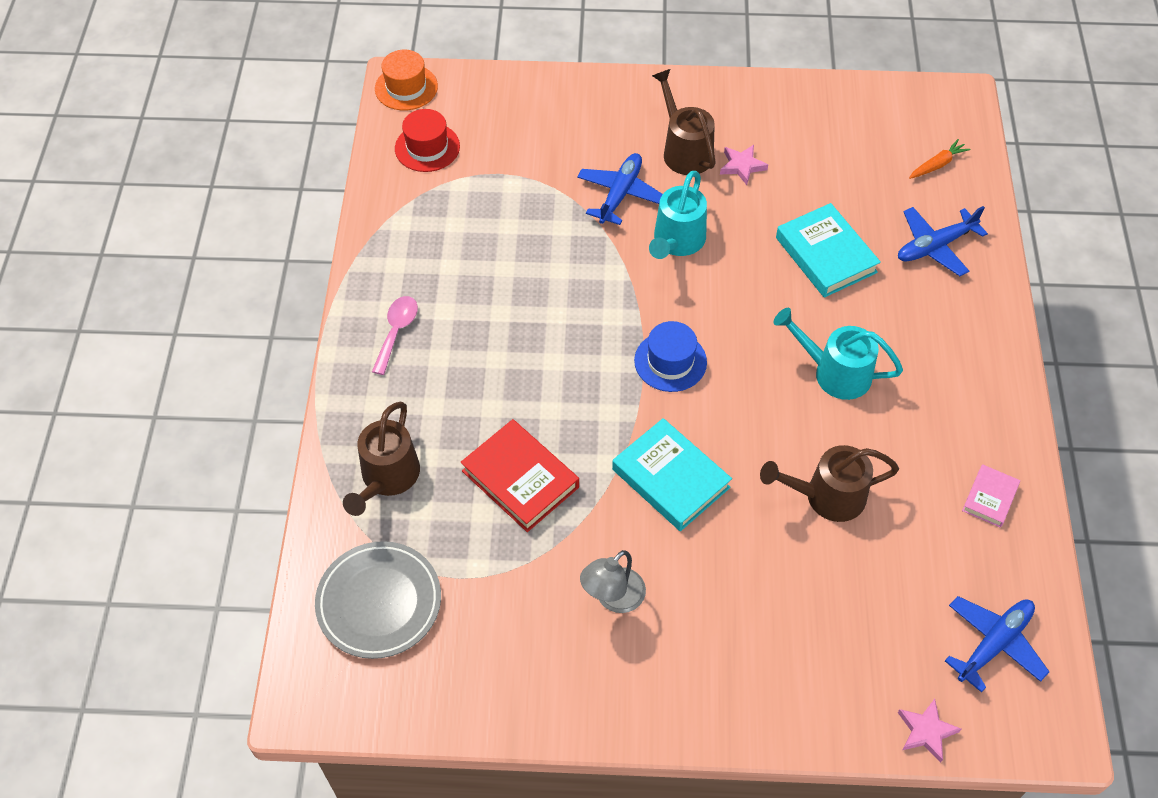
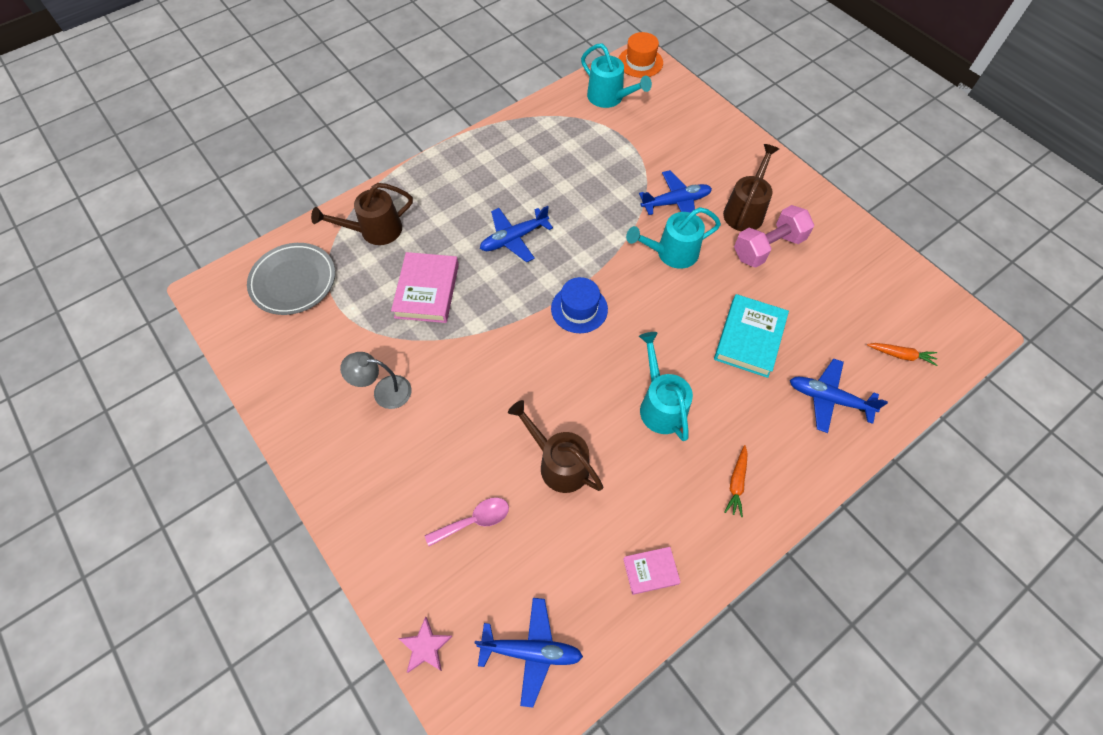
camera: 50 degrees right, 5 degrees up
(396, 331) = (473, 170): pink spoon -> pink spoon (474, 521)
(427, 147) = (610, 98): red hat -> turquoise watering can
(520, 479) = (427, 291): red book -> pink book
(528, 357) = (513, 238): none -> blue plane
(670, 478) = (494, 365): turquoise book -> none
(742, 166) = (768, 247): pink star -> pink dumbbell
(959, 373) = (736, 483): none -> orange carrot

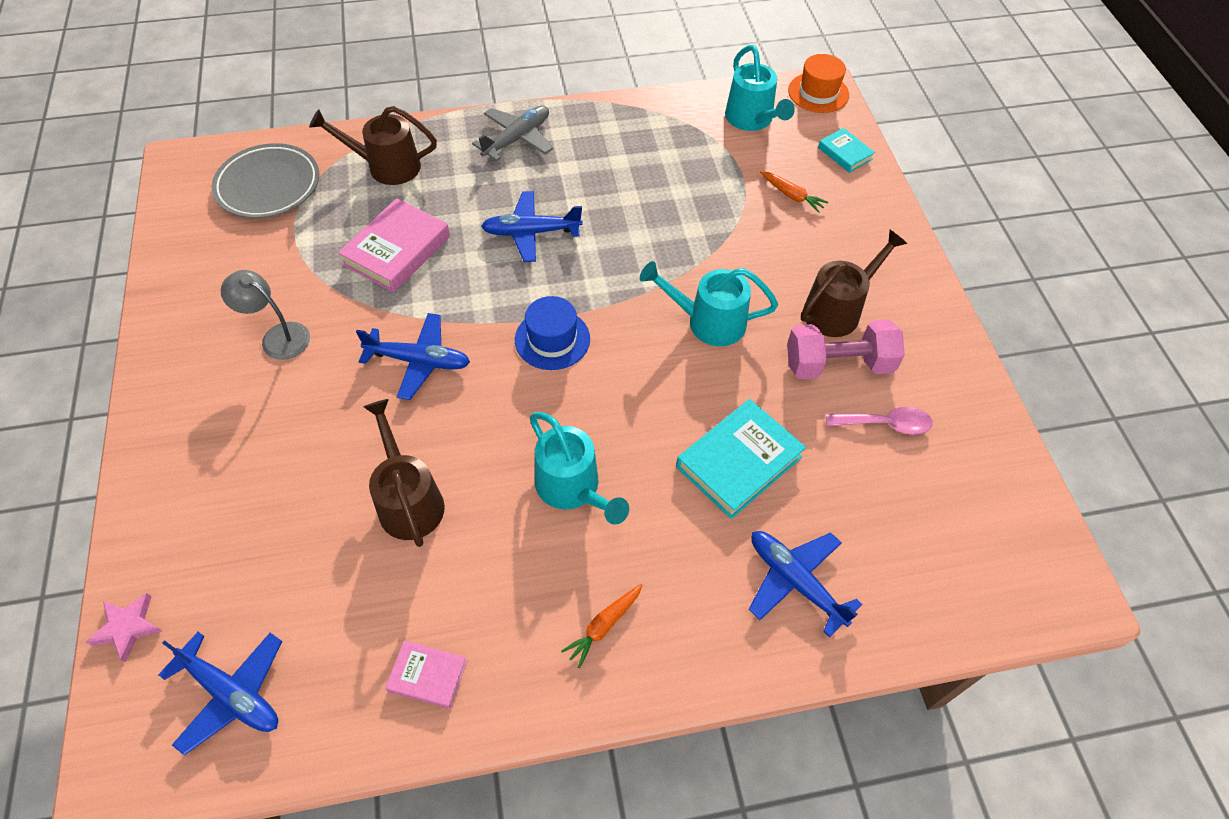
camera: 25 degrees right, 5 degrees down
(457, 172) = (517, 139): none -> grey plane
(474, 521) = (273, 518): pink spoon -> pink spoon (885, 424)
(660, 404) = (573, 489): turquoise watering can -> turquoise watering can turned 135 degrees clockwise
(676, 202) = (754, 266): blue plane -> blue plane (419, 361)
(684, 100) = (845, 153): none -> turquoise book
(901, 355) = (934, 573): orange carrot -> orange carrot (791, 195)

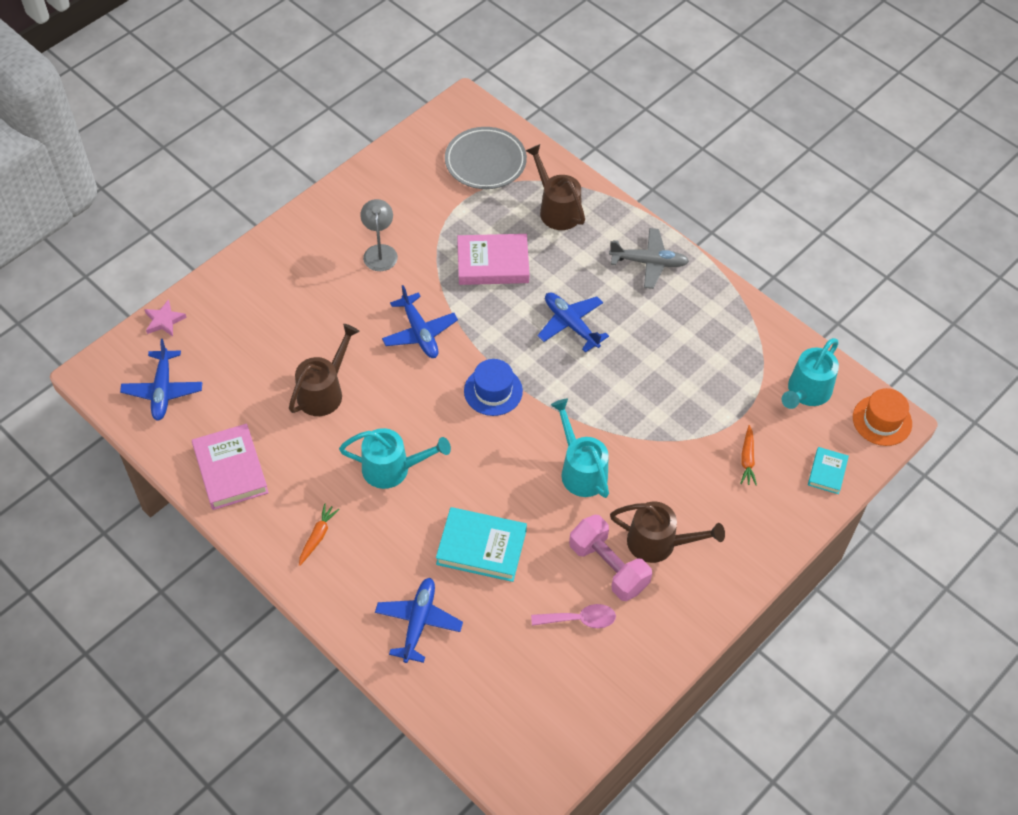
camera: 55 degrees right, 0 degrees up
(428, 676) = (230, 470): pink book -> pink book, size x1.81
(573, 489) = (393, 468): turquoise watering can -> turquoise watering can turned 105 degrees counterclockwise
(604, 626) = (317, 536): orange carrot -> orange carrot turned 105 degrees clockwise
(885, 424) = (579, 619): pink spoon -> pink spoon turned 60 degrees counterclockwise

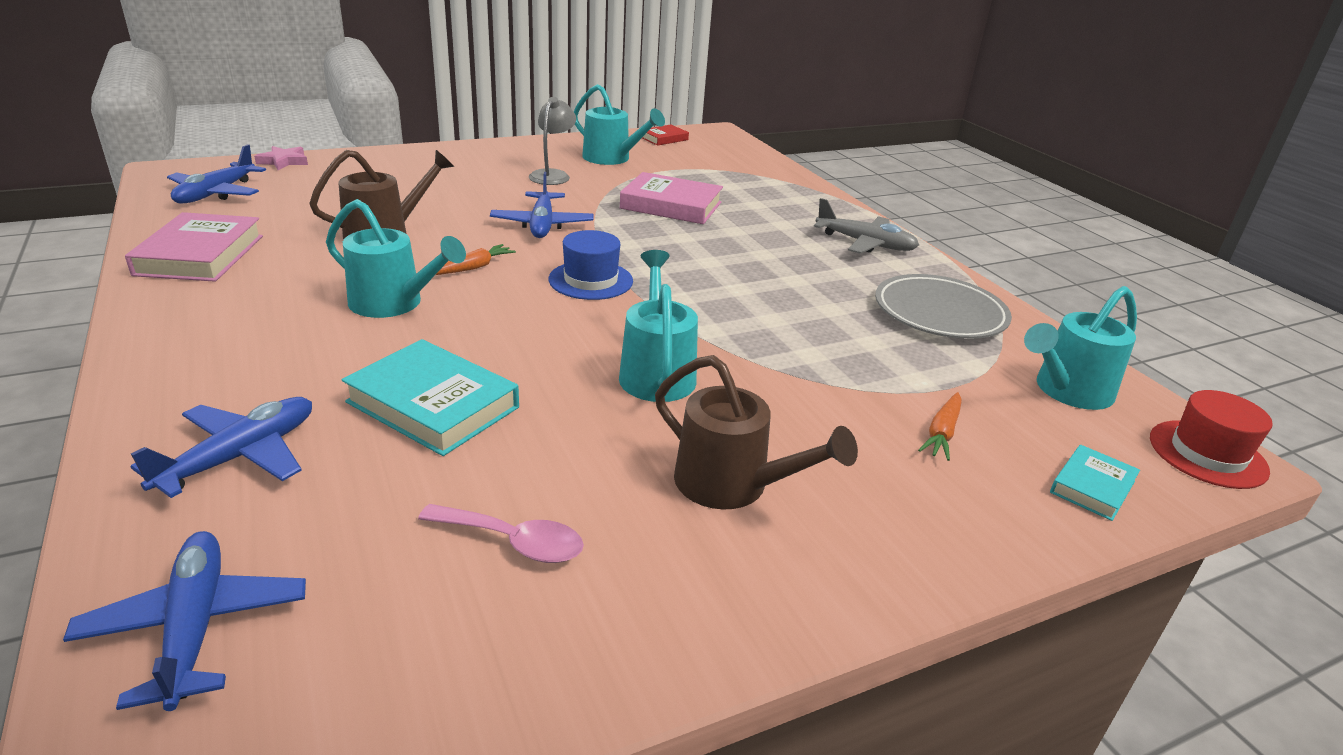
camera: 20 degrees right, 25 degrees down
(317, 536) = (221, 330): orange carrot -> orange carrot (473, 267)
(408, 201) = (612, 159): none -> turquoise watering can
(428, 141) = (664, 138): none -> red book
(485, 161) = (714, 157): grey plate -> grey plate (939, 313)
(556, 209) = (772, 193): brown watering can -> none
(571, 324) = (734, 259): blue plane -> blue plane (195, 626)
(608, 567) = (621, 488): pink dumbbell -> none
(882, 420) = (1207, 454): orange hat -> red hat

